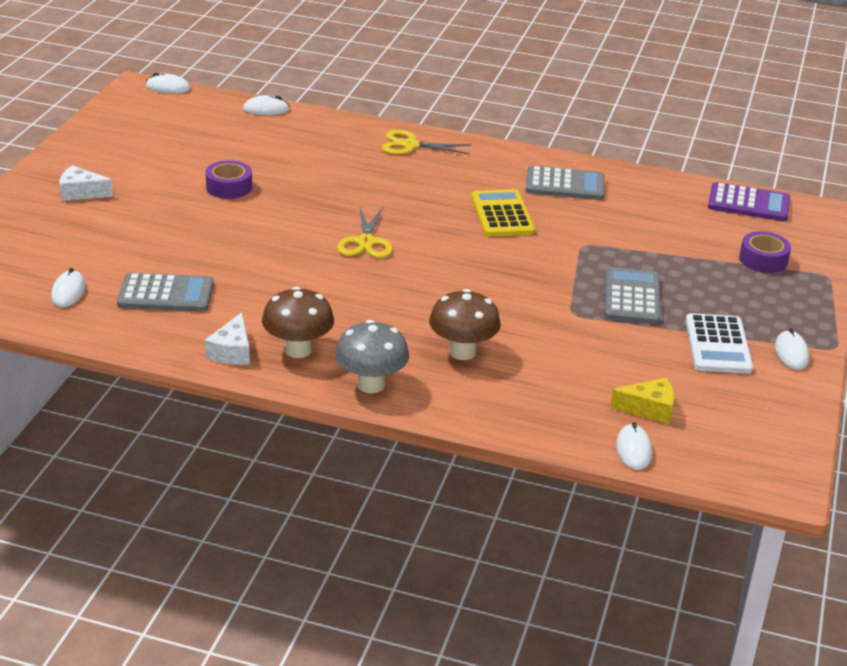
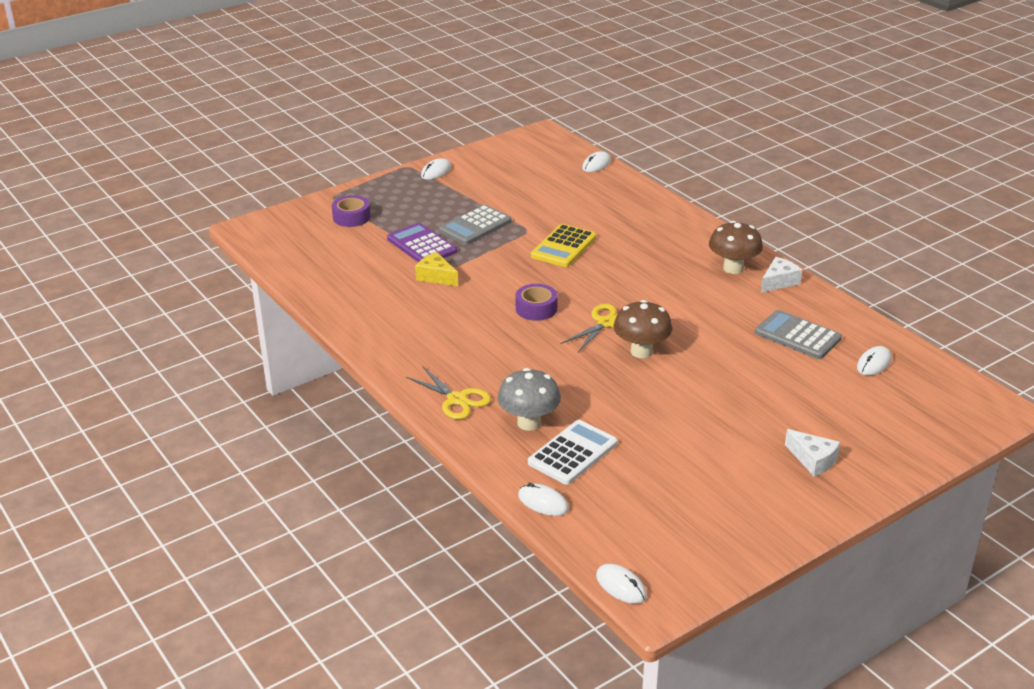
camera: 140 degrees left, 0 degrees up
(229, 187) = (669, 415): purple tape -> purple tape (536, 308)
(371, 384) = (706, 235): grey mushroom -> grey mushroom (529, 423)
(462, 352) = (628, 233): brown mushroom -> brown mushroom (641, 351)
(502, 214) = (474, 308): yellow calculator -> yellow calculator (563, 247)
(565, 185) = (388, 314): grey calculator -> none
(649, 409) = (560, 176): yellow cheese -> yellow cheese (436, 277)
(718, 345) = (469, 188): white calculator -> white calculator (572, 453)
(748, 203) = (284, 252): purple calculator -> purple calculator (421, 245)

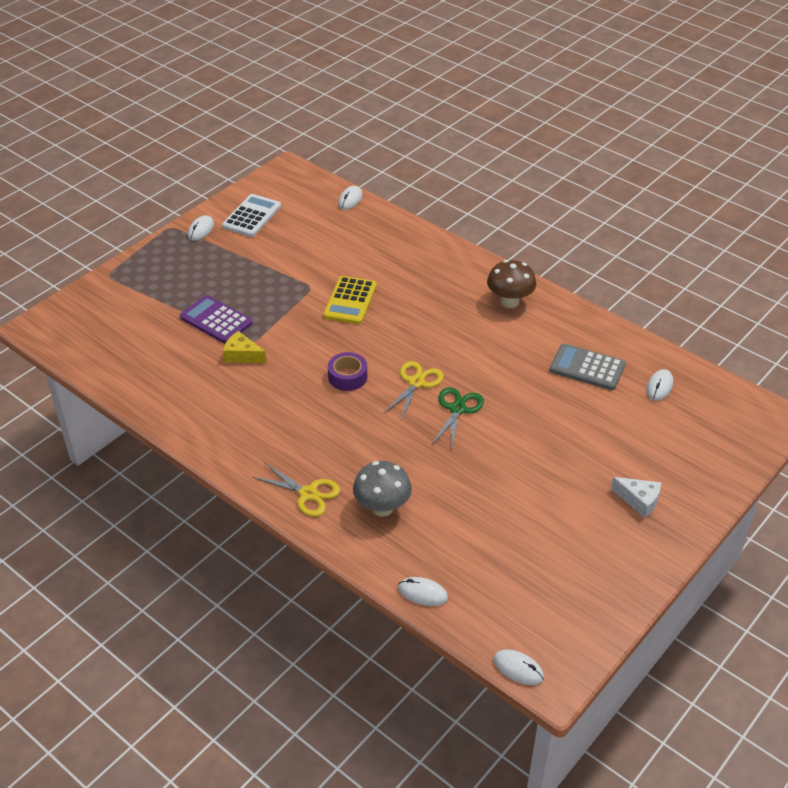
camera: 15 degrees left, 10 degrees up
(351, 217) = (136, 297): purple tape -> none
(475, 226) = (260, 289): grey calculator -> none
(572, 453) = (432, 533): white calculator -> white calculator (252, 216)
(641, 351) = (457, 409): brown mushroom -> green scissors
(779, 282) = (553, 310): white cheese -> none

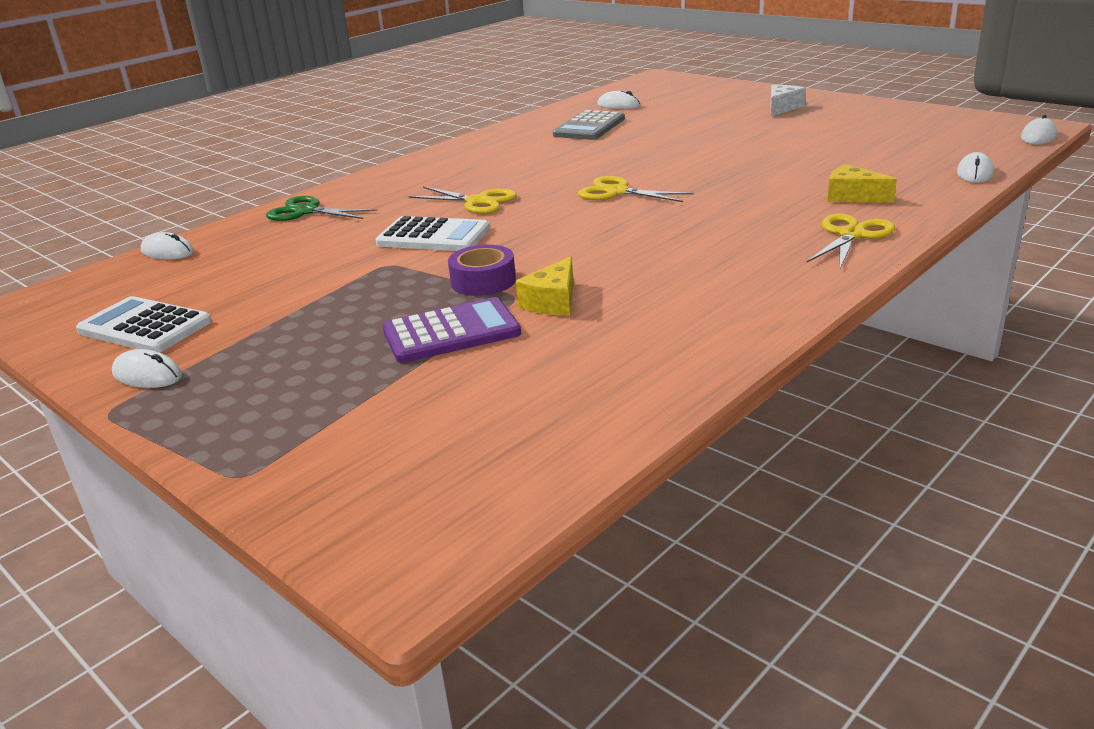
camera: 85 degrees left, 15 degrees down
(216, 320) = (451, 332): purple calculator -> purple calculator turned 150 degrees counterclockwise
(347, 377) = (606, 228): purple tape -> purple tape (483, 281)
(350, 301) = (433, 236): yellow calculator -> white calculator
(382, 507) = (852, 196): grey mushroom -> yellow cheese
(409, 315) = (477, 202): none -> yellow scissors
(457, 409) = (664, 172): green scissors -> green scissors (306, 211)
(509, 301) = (466, 158): brown mushroom -> none

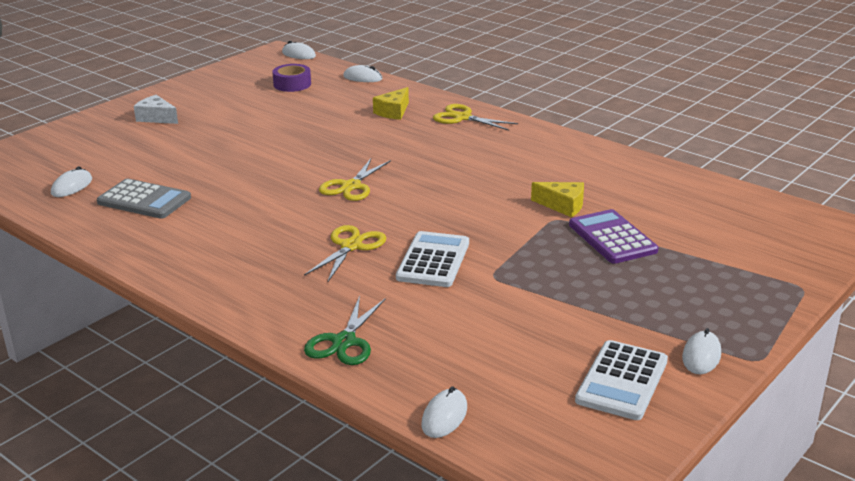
camera: 95 degrees left, 0 degrees up
(483, 281) = (529, 232): purple tape -> purple tape (292, 84)

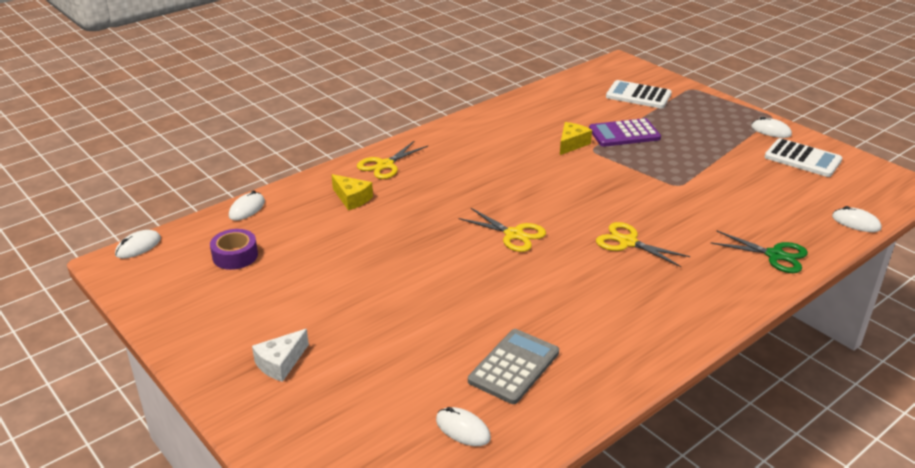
camera: 80 degrees left, 5 degrees up
(433, 260) = (654, 206): white calculator -> white calculator (638, 95)

